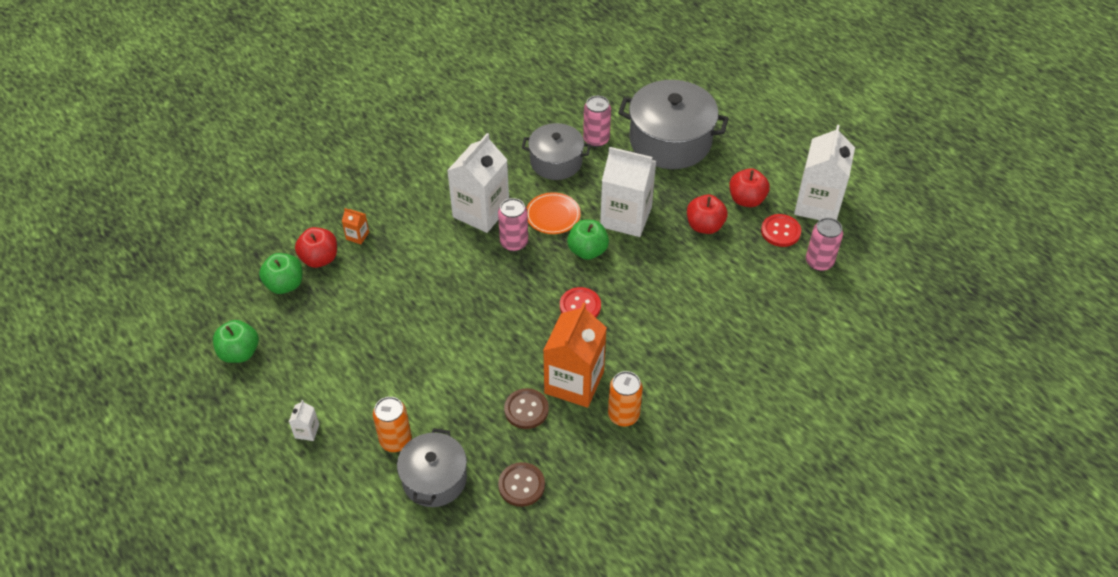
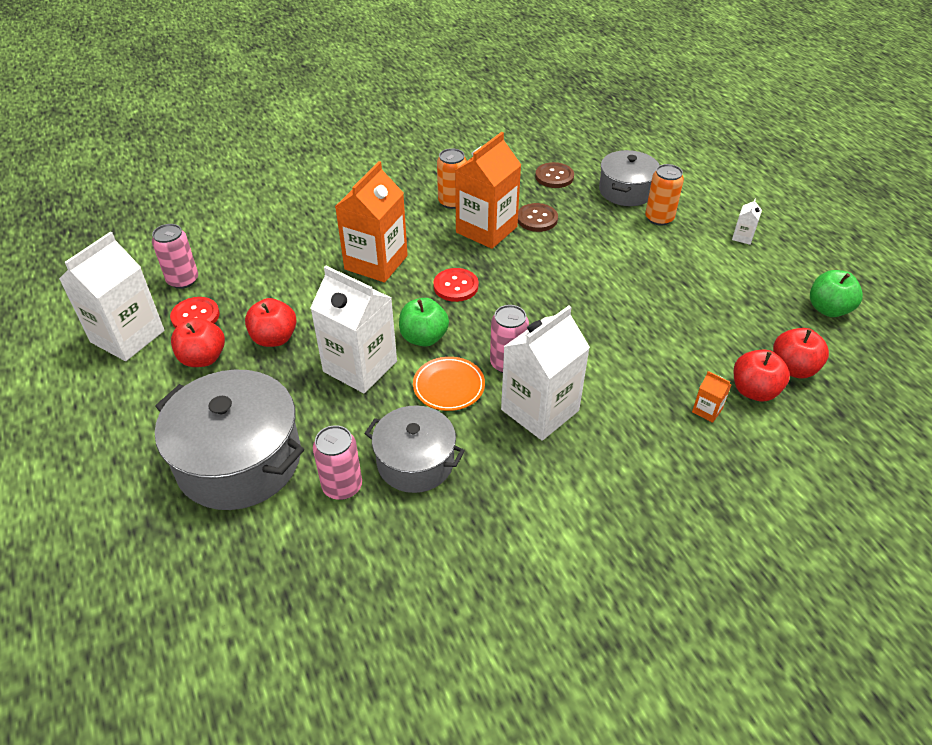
camera: 165 degrees left, 5 degrees down
(285, 284) = (793, 368): green apple -> red apple
(663, 317) = (376, 262): none -> orange carton

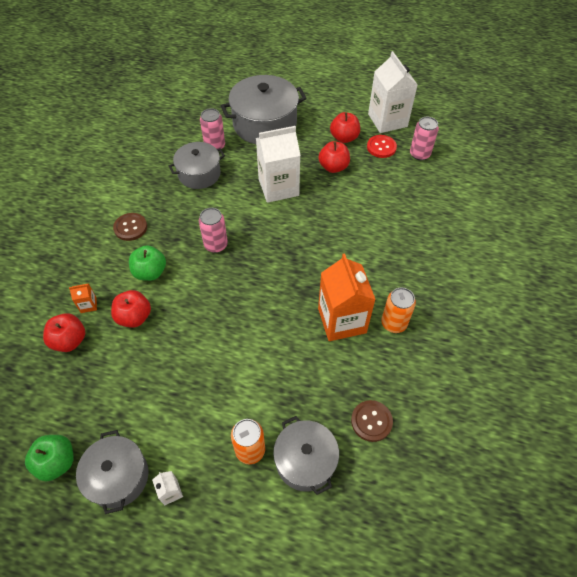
camera: 130 degrees right, 10 degrees up
(376, 262) = (360, 240): orange carton -> none
(424, 338) = (272, 223): green apple -> green apple (150, 272)
(449, 386) = (228, 211): orange plate -> none
(456, 286) = (300, 264): red button -> none
(537, 219) = (326, 361): brown button -> brown button (130, 227)
(540, 410) = (173, 235): white carton -> none
(779, 269) = (118, 477): none -> grey pot
(793, 368) = (55, 379): red apple -> red apple (134, 317)

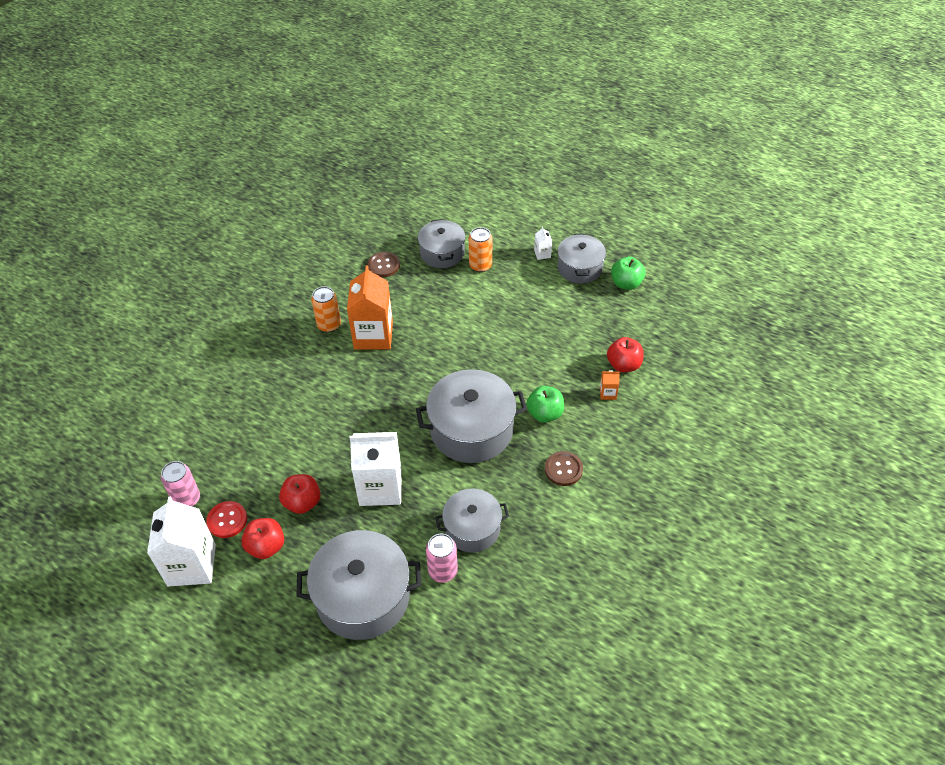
camera: 165 degrees left, 5 degrees down
(134, 317) = (563, 374): red apple -> none
(216, 245) = (471, 430): pink can -> grey pot

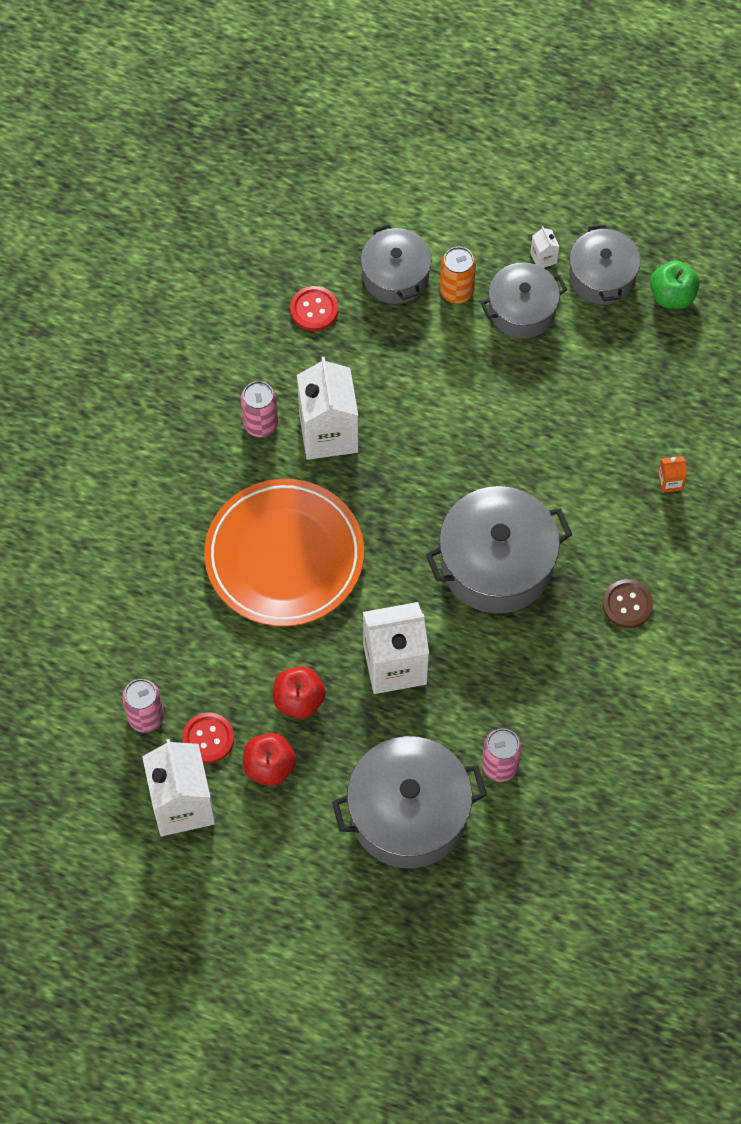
camera: 10 degrees left, 15 degrees up
(320, 406) = (284, 556): none -> orange plate
(329, 325) = (260, 423): orange can -> pink can
(373, 335) = (328, 433): orange carton -> white carton
(383, 265) = (314, 309): brown button -> red button
(472, 528) = (525, 703): grey pot -> grey pot (522, 310)
(545, 413) = (590, 525): green apple -> none
(623, 365) = (685, 434): red apple -> none

